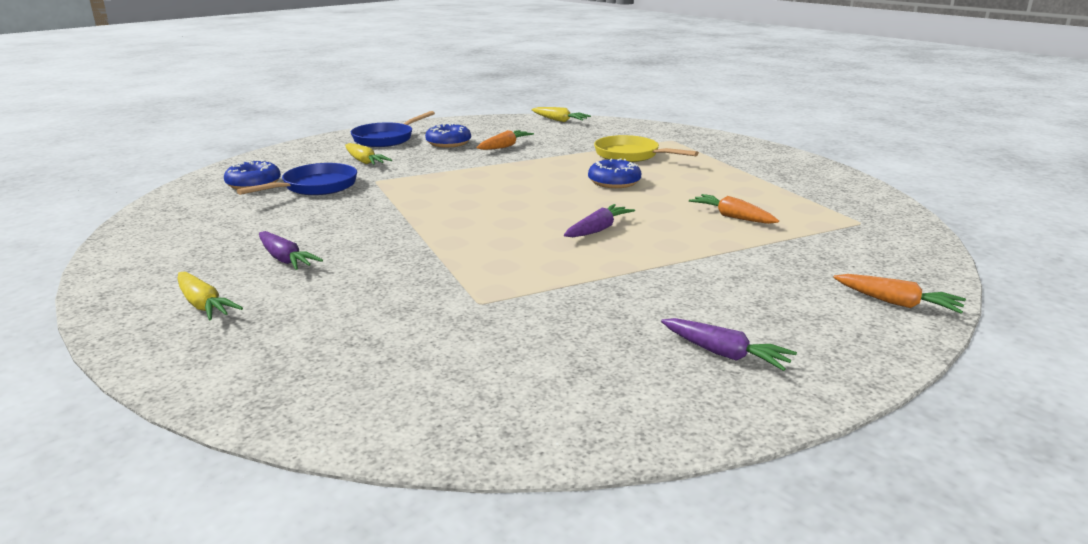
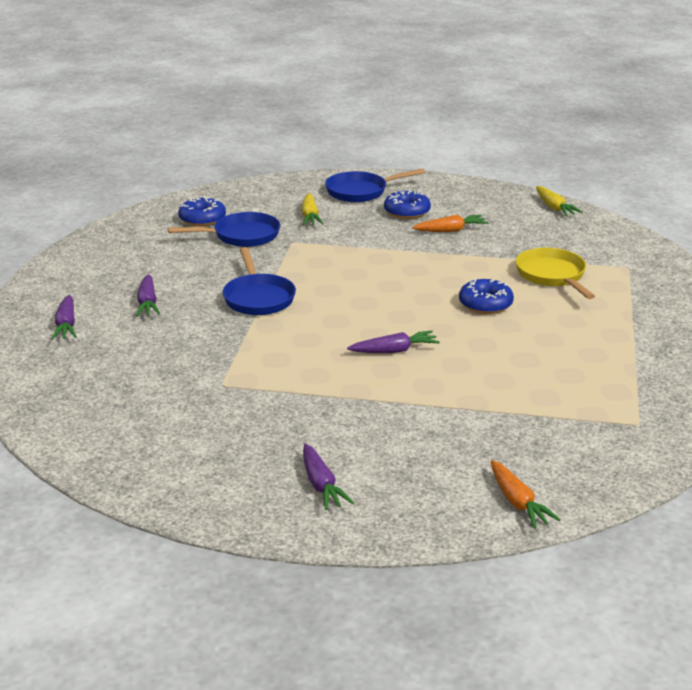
camera: 35 degrees right, 5 degrees up
(203, 305) = (66, 325): yellow carrot -> purple carrot
(405, 225) = (258, 298): none -> blue pan
(732, 217) = (528, 377): orange carrot -> none

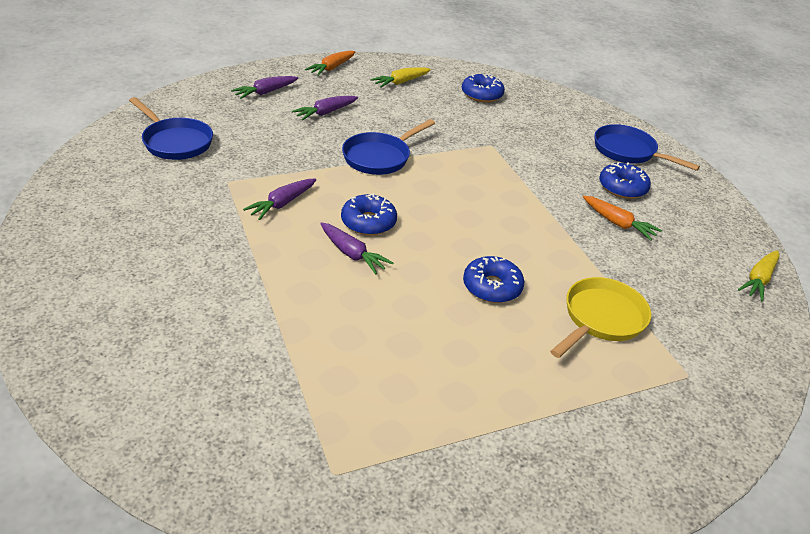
camera: 55 degrees right, 10 degrees up
(242, 236) = (475, 119): blue pan -> blue pan (175, 142)
(310, 216) = (548, 140): yellow carrot -> yellow carrot (401, 82)
(321, 485) = (101, 277): purple carrot -> purple carrot (282, 204)
(355, 331) = (368, 222): none -> blue donut
(518, 502) = (125, 412): orange carrot -> orange carrot (331, 68)

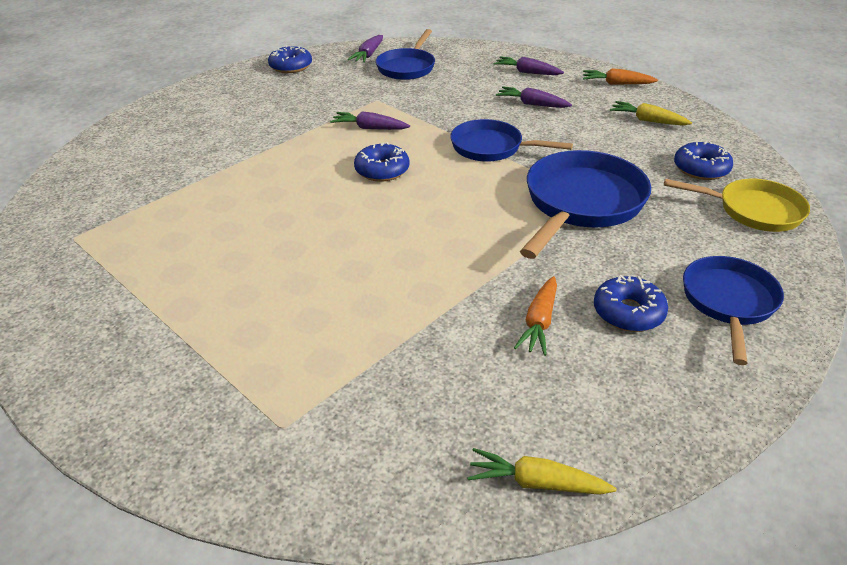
camera: 70 degrees right, 0 degrees up
(352, 254) = (329, 176): purple carrot -> purple carrot (368, 55)
(491, 153) = (581, 203): none -> blue pan
(492, 287) = (340, 257): blue donut -> blue donut (291, 66)
(601, 319) = (340, 340): yellow pan -> yellow pan (753, 210)

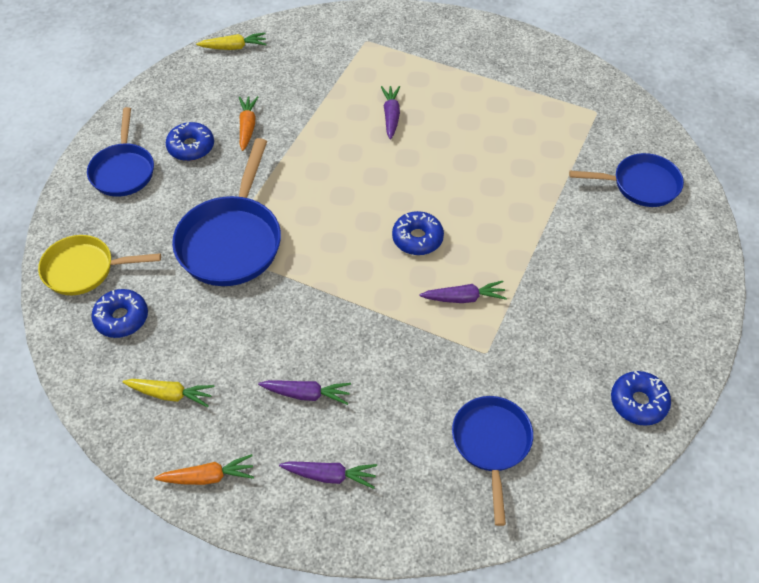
camera: 160 degrees right, 15 degrees up
(368, 55) = (562, 466): purple carrot -> purple carrot (391, 116)
(491, 148) = (329, 298): blue pan -> blue pan (640, 185)

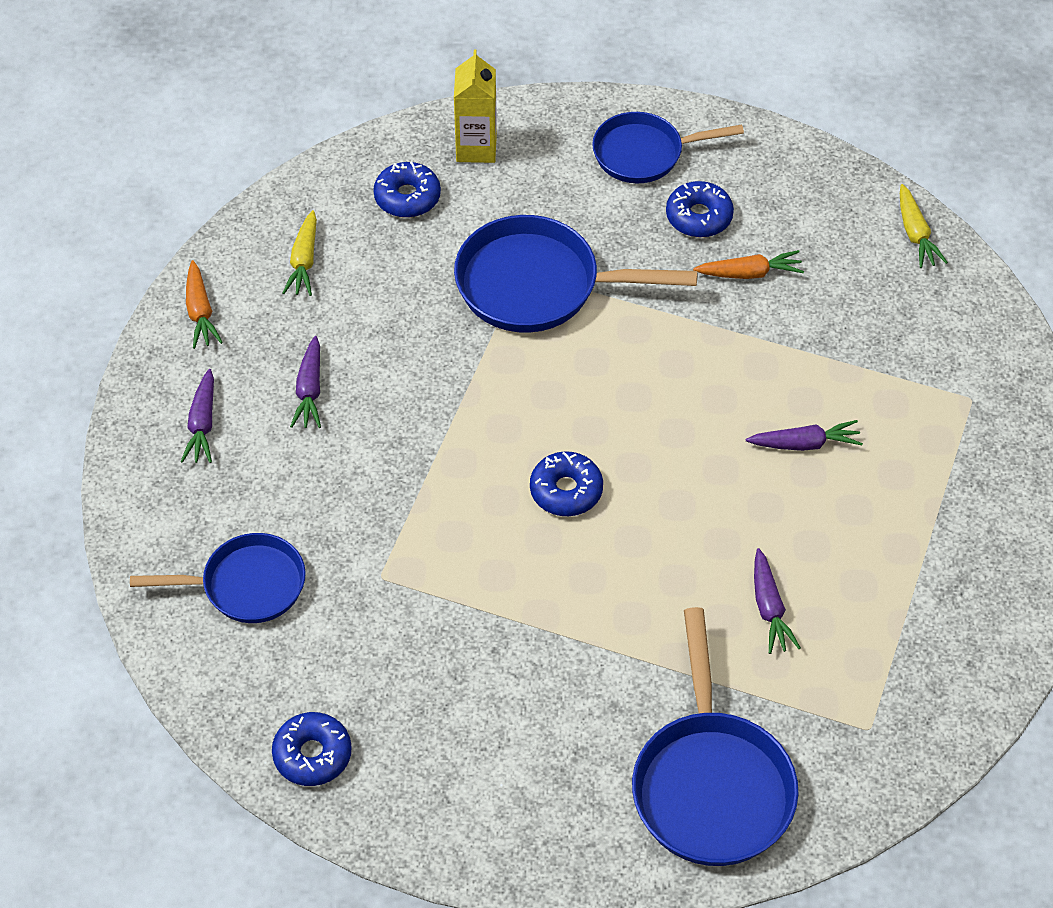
camera: 85 degrees right, 0 degrees up
(84, 269) = (476, 148): yellow pan -> yellow carton
(464, 298) = (467, 549): purple carrot -> purple carrot (769, 608)
(640, 185) = (711, 785): blue pan -> blue pan, size x1.53

